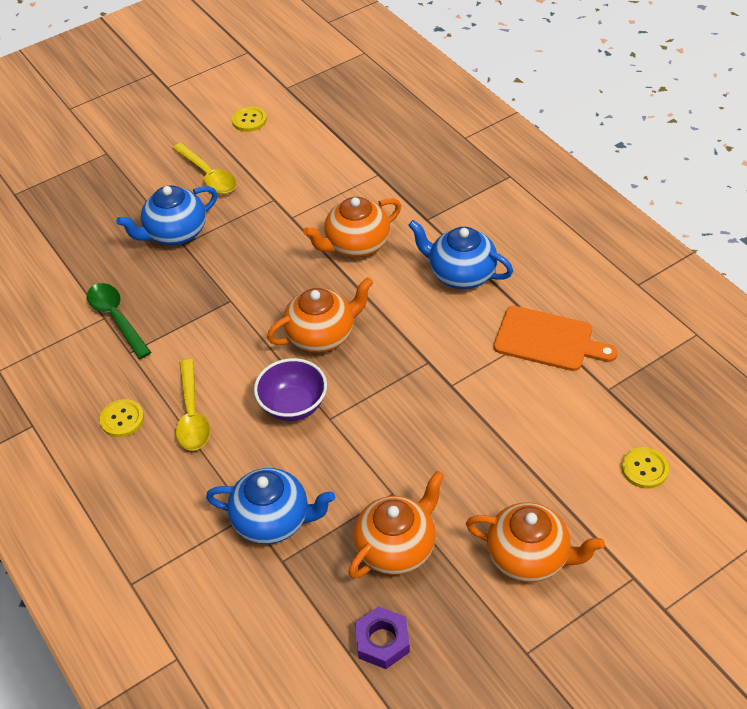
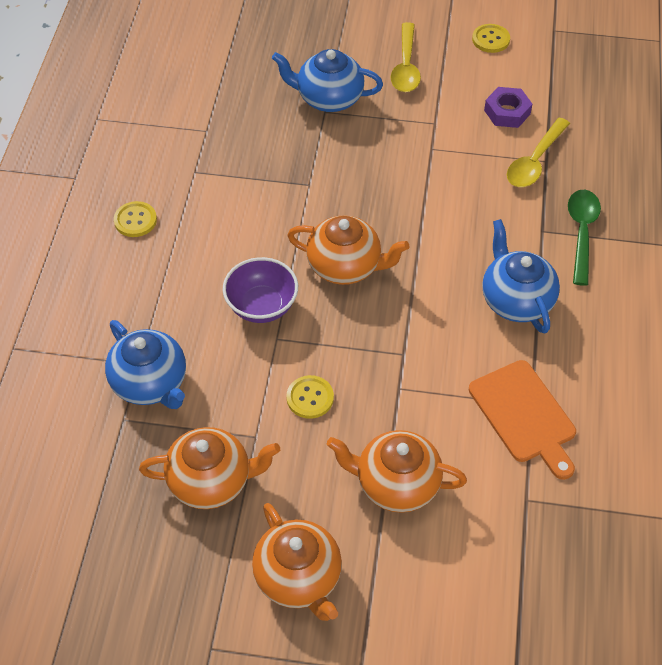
camera: 40 degrees right, 5 degrees up
(116, 318) = (214, 138): green spoon -> green spoon (581, 233)
(192, 414) = (185, 255): yellow spoon -> yellow spoon (535, 161)
(356, 245) = (457, 210): orange teapot -> orange teapot (396, 484)
(382, 641) = (122, 541): purple nut -> purple nut (507, 112)
(644, 469) = (476, 592): yellow button -> yellow button (310, 398)

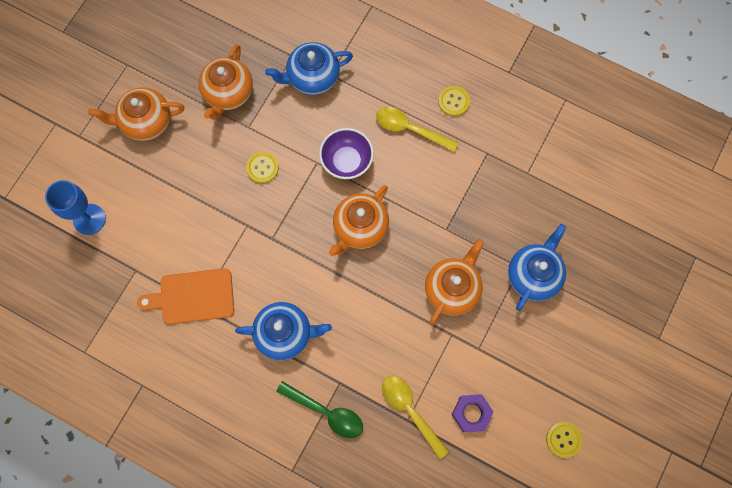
camera: 110 degrees right, 20 degrees up
(396, 484) = (180, 197): orange teapot -> orange teapot (452, 289)
(406, 66) = (552, 351): yellow spoon -> yellow spoon (410, 129)
(484, 594) = (89, 219): none -> blue goblet

